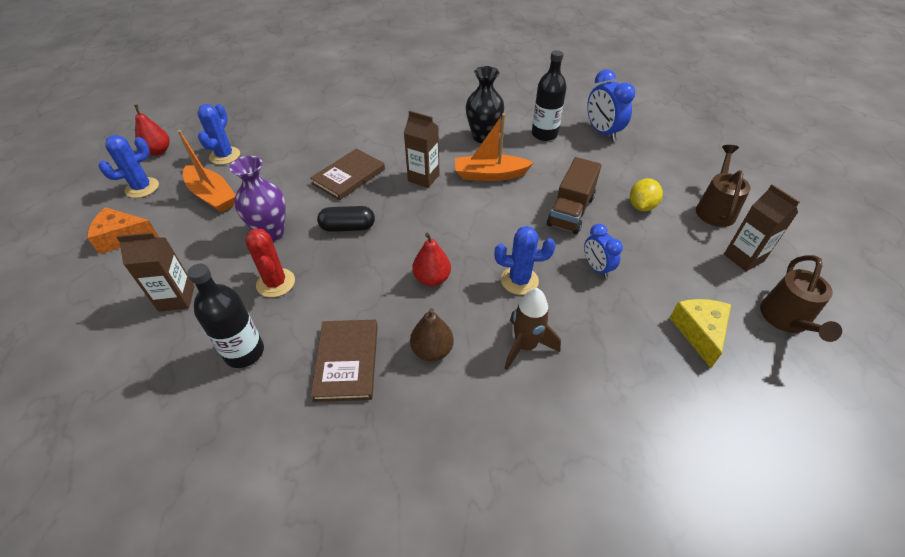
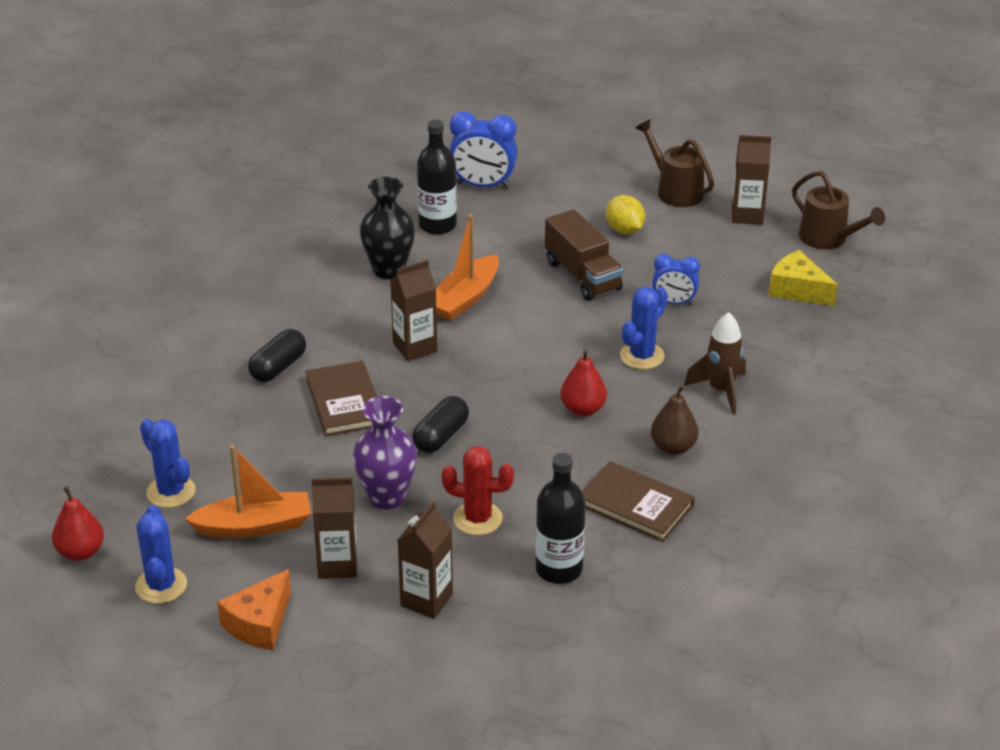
camera: 55 degrees left, 10 degrees down
(193, 243) = (337, 564): none -> brown carton
(358, 141) = (278, 367): none -> black capsule

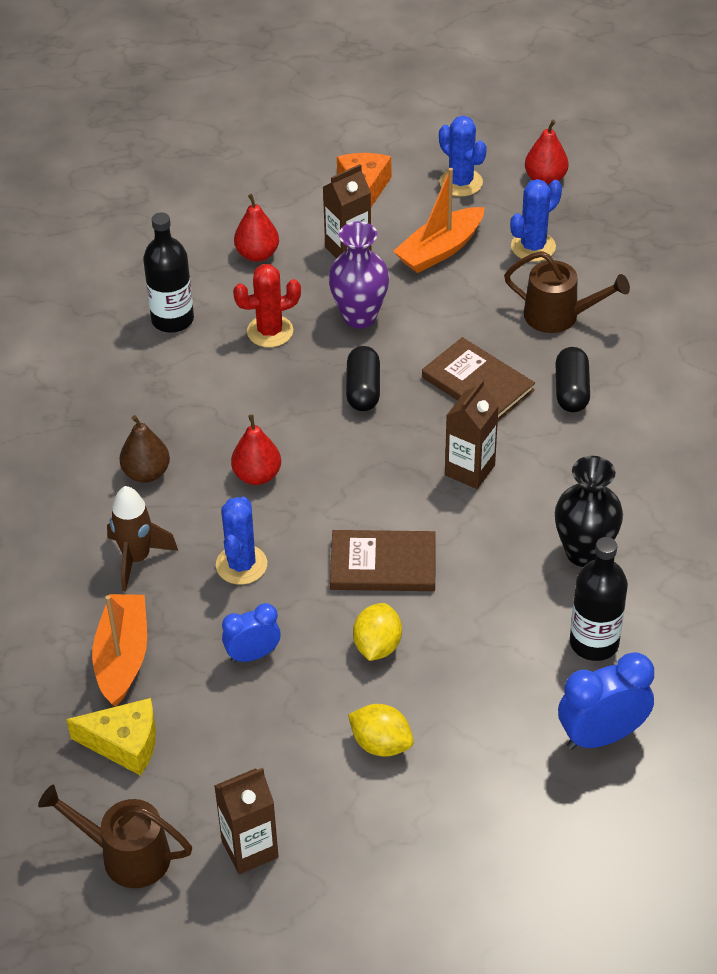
camera: 150 degrees right, 10 degrees up
(171, 492) = (533, 247): blue cactus -> blue cactus turned 60 degrees counterclockwise
(426, 600) = (257, 254): brown carton -> red pear
(464, 298) = (474, 553): orange boat -> orange boat (122, 657)
(582, 275) = (377, 646): brown truck -> yellow lemon
(635, 505) = (145, 401): brown book -> brown book (383, 564)
(675, 190) = (367, 850): brown watering can -> brown watering can (559, 316)

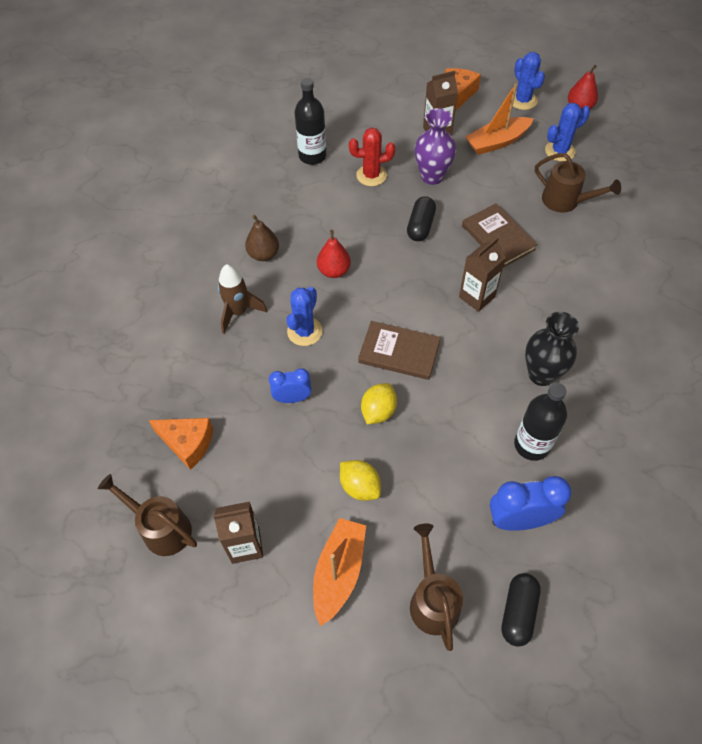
camera: 15 degrees right, 10 degrees up
(122, 657) = (207, 379): orange boat -> orange boat (339, 572)
(124, 743) = (187, 443): yellow cheese -> orange cheese
(257, 254) = (378, 124): red pear -> none
(516, 853) = (432, 600): none -> brown watering can
(571, 390) = (561, 255): black capsule -> black capsule (518, 612)

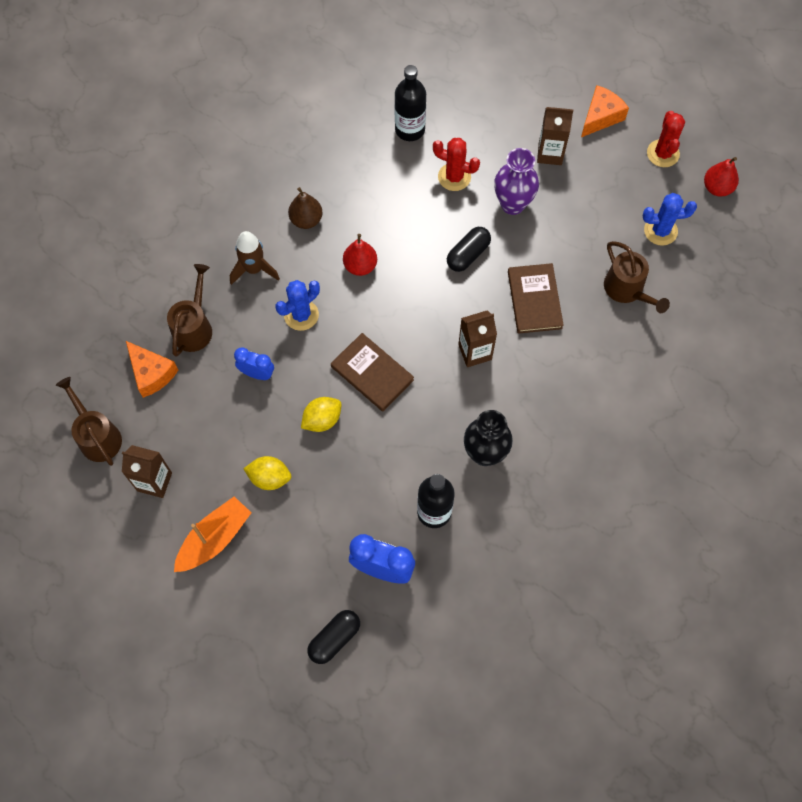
camera: 25 degrees right, 10 degrees up
(360, 487) = (269, 478): yellow lemon -> yellow lemon turned 60 degrees counterclockwise
(432, 600) = (274, 596): brown watering can -> brown watering can (194, 327)
(497, 142) = (603, 192): orange boat -> none
(522, 100) = (663, 153): blue cactus -> red cactus

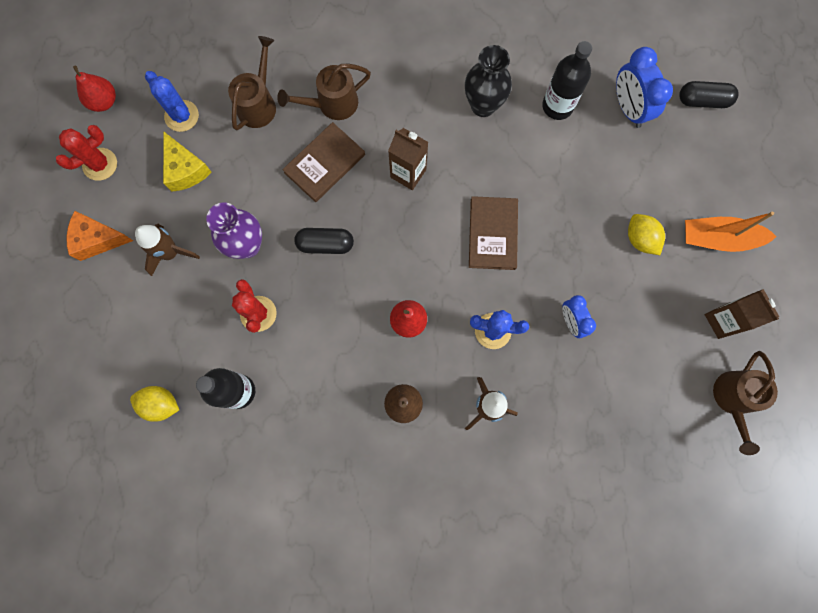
camera: 130 degrees left, 10 degrees up
(151, 373) = (647, 406): orange cheese -> none
(194, 327) = (579, 409): brown watering can -> brown watering can (332, 104)
(322, 420) = (562, 239): yellow lemon -> yellow lemon (161, 404)
(550, 153) = (170, 253): brown carton -> brown rocket
(611, 205) = (185, 169): none -> yellow cheese

